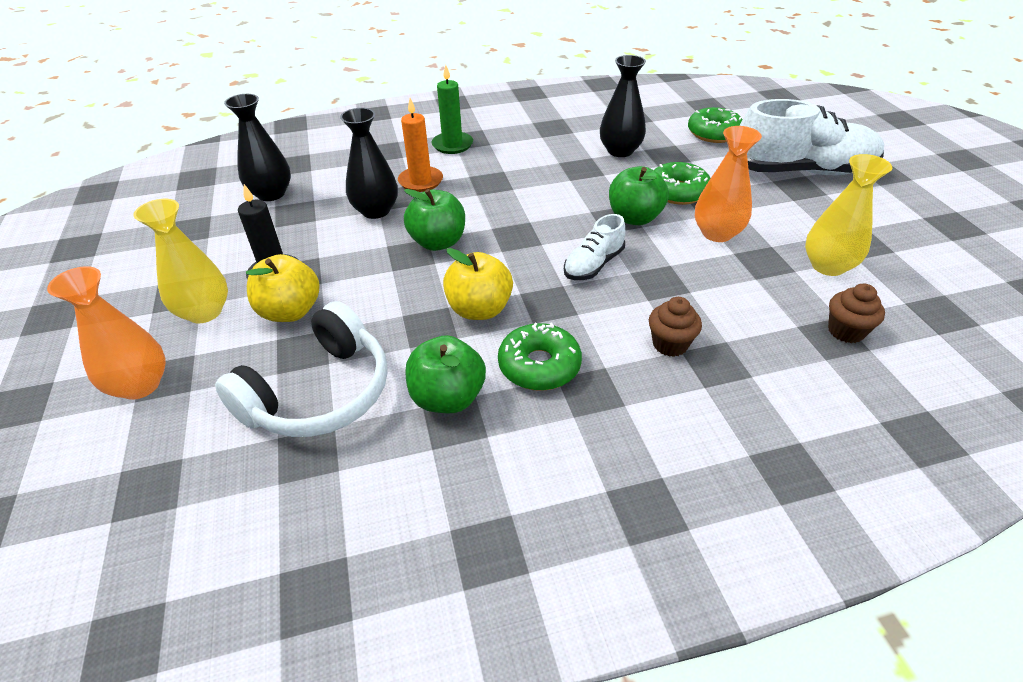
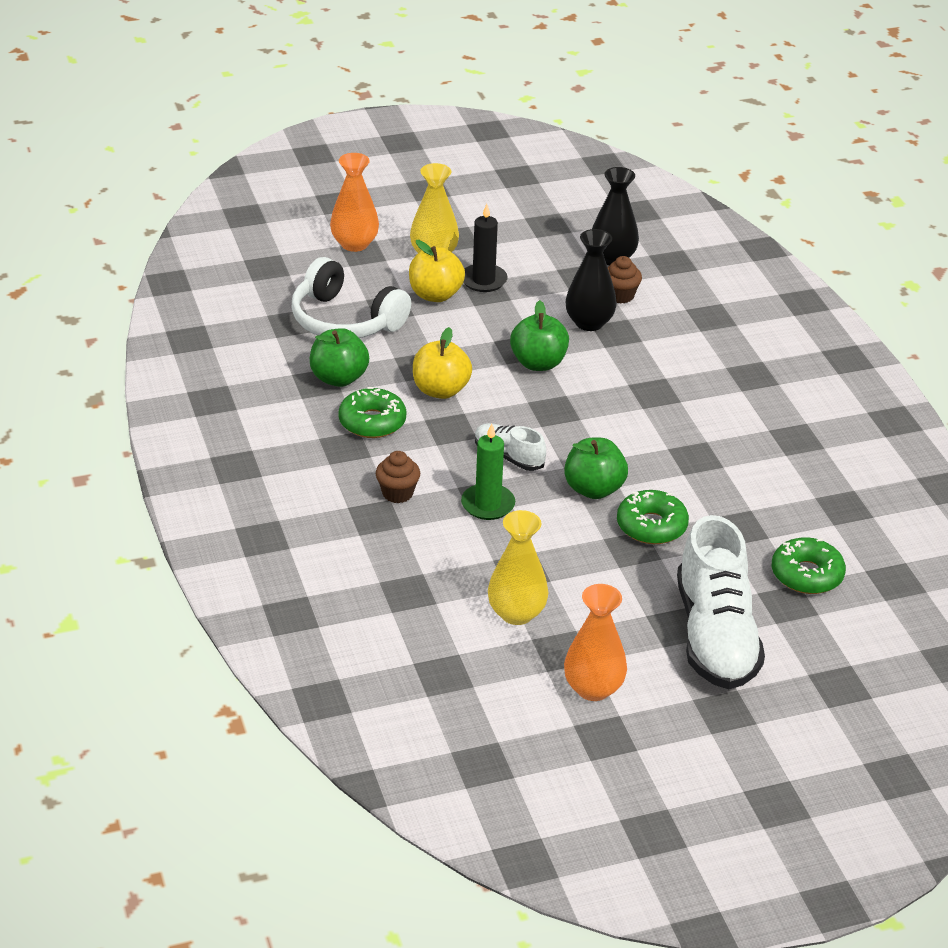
camera: 85 degrees right, 5 degrees down
(420, 181) = (649, 346): orange candle -> none
(452, 145) = (734, 363): green candle -> green candle (488, 504)
(620, 151) = (742, 489): black vase -> none
(717, 233) = (570, 544): orange vase -> orange vase (593, 688)
(846, 331) = (415, 602): brown cupcake -> brown cupcake (620, 295)

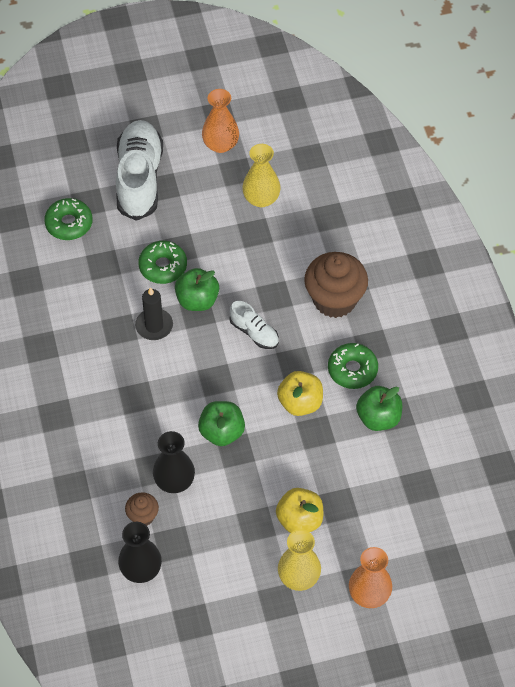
camera: 175 degrees left, 20 degrees up
(345, 320) = (375, 488): white headphones -> none
(397, 493) = (334, 299): brown cupcake -> brown cupcake, size x2.03
(483, 280) = (257, 539): black candle -> black candle (154, 326)
(488, 504) = (272, 288): green candle -> none

